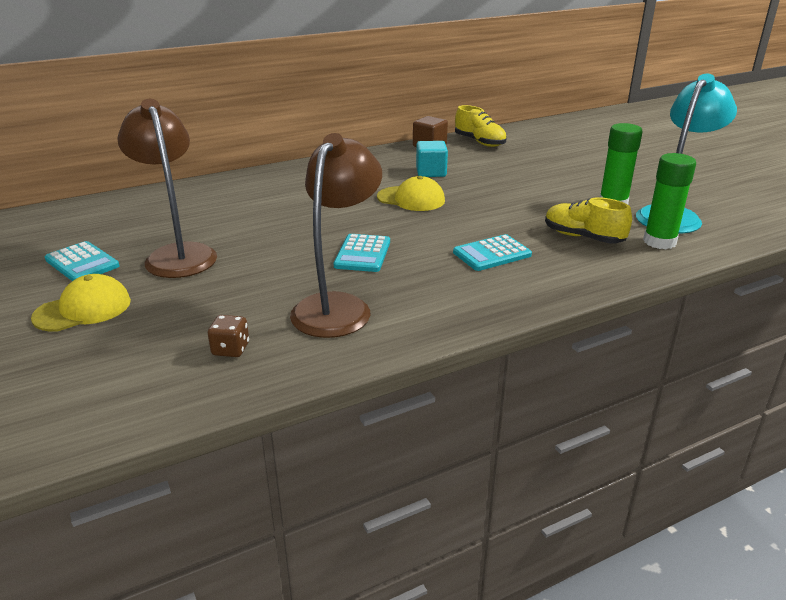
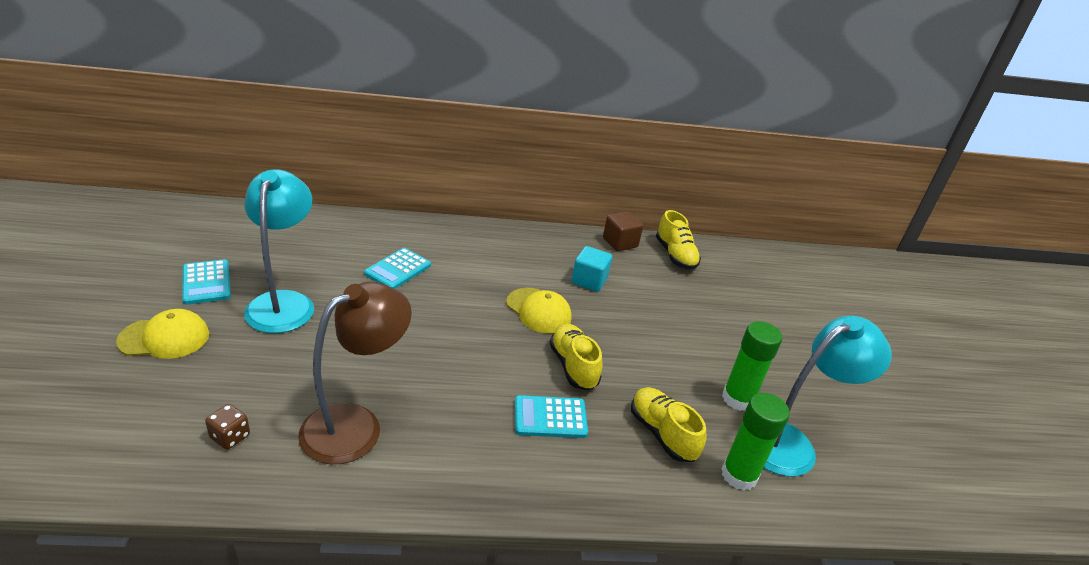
camera: 20 degrees right, 5 degrees up
(178, 254) = (284, 302): brown lamp -> turquoise lamp
(363, 254) = (433, 367): turquoise calculator -> turquoise calculator (398, 269)
(475, 221) = (573, 366): none -> yellow shoe

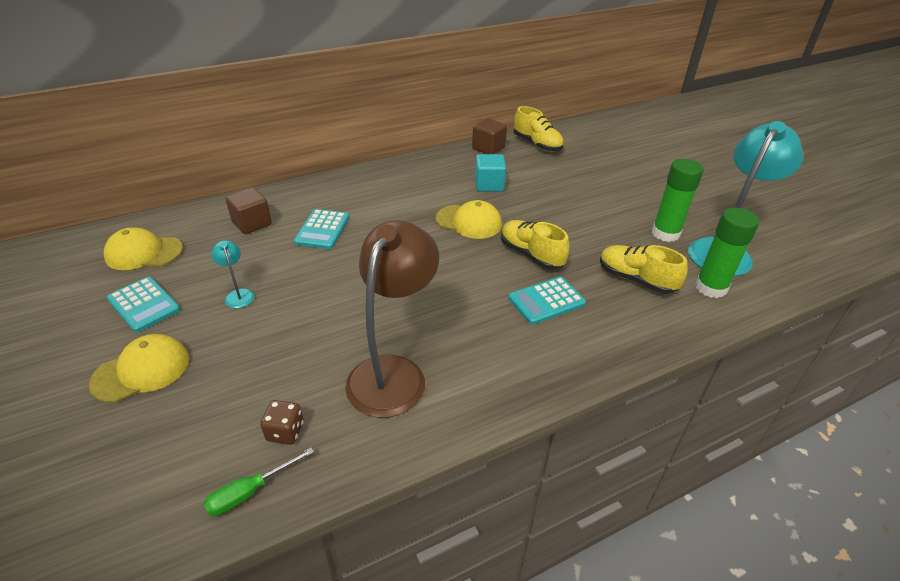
camera: 20 degrees left, 5 degrees up
(167, 473) = (250, 492): none -> green screwdriver
(239, 237) = (144, 253): none -> yellow cap
(284, 302) = (238, 294): turquoise lamp -> turquoise lamp, size x0.42
(343, 242) = (252, 223): none -> brown cube

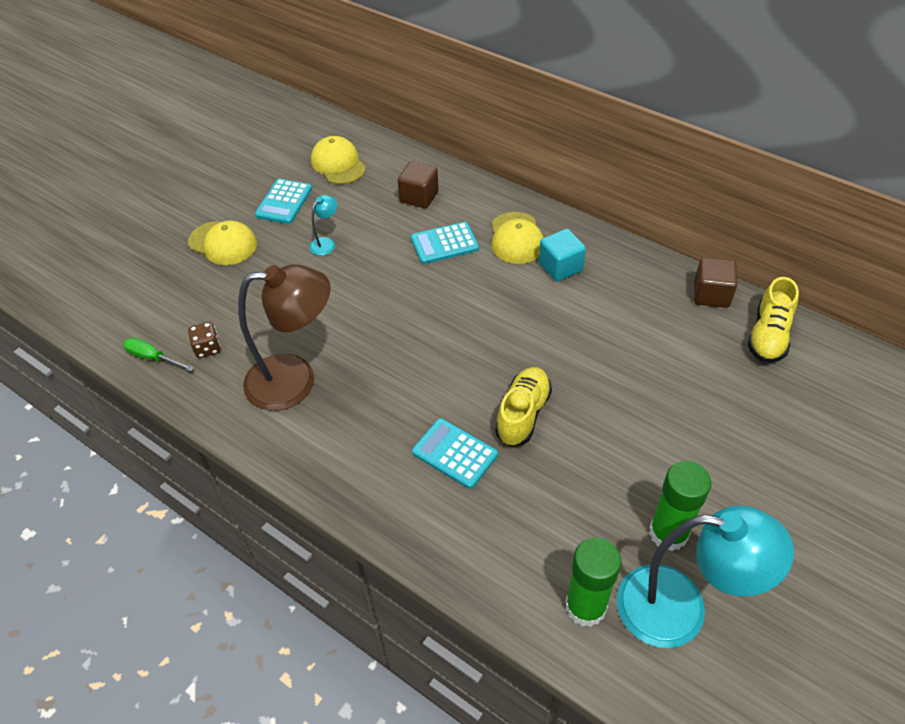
camera: 65 degrees right, 10 degrees up
(469, 222) = (541, 340): yellow cap -> yellow cap (516, 238)
(489, 185) = (628, 328): turquoise cube -> turquoise cube (560, 267)
(636, 279) = (547, 524): yellow shoe -> none

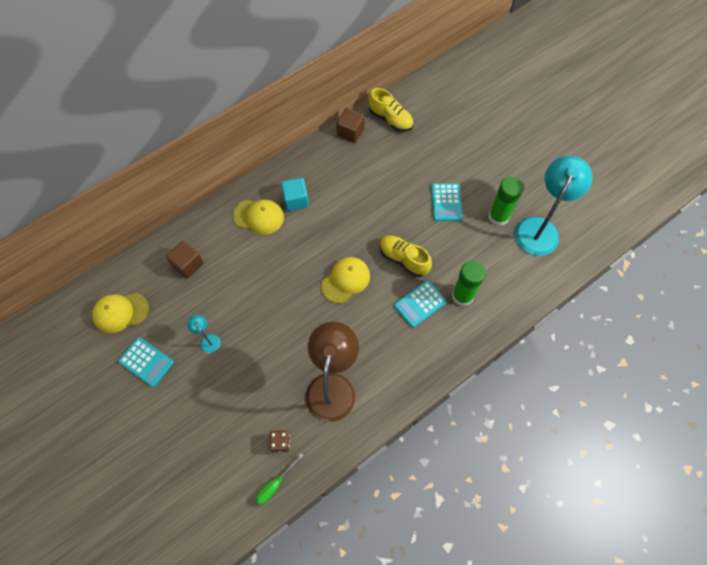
camera: 75 degrees left, 15 degrees up
(223, 243) = (173, 417): yellow cap -> yellow cap (345, 280)
(444, 244) = (244, 261): turquoise calculator -> turquoise calculator (446, 202)
(585, 607) = (529, 269): green glue stick -> green glue stick (462, 296)

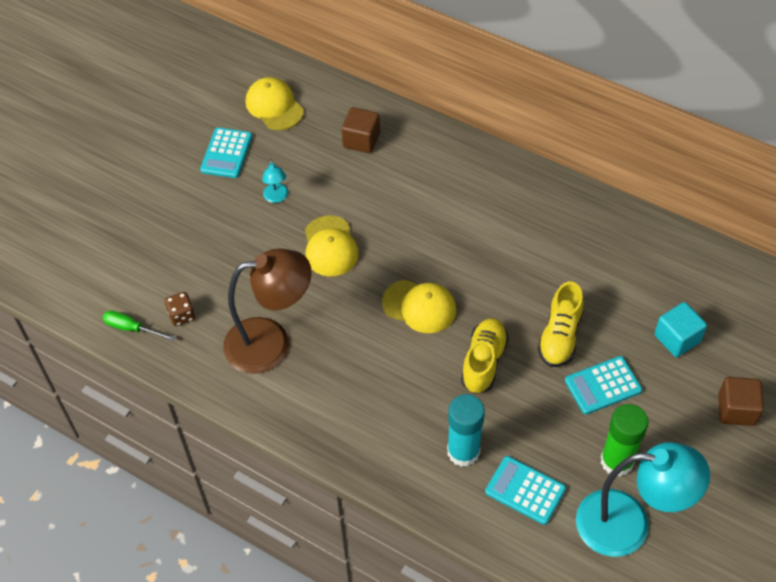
camera: 70 degrees right, 10 degrees down
(208, 340) = (276, 197): turquoise lamp -> turquoise lamp turned 135 degrees clockwise
(259, 216) = (462, 182): yellow cap -> yellow cap (330, 246)
(296, 200) = (507, 211): turquoise cube -> turquoise cube (677, 338)
(350, 132) = (649, 232): brown cube -> brown cube (736, 410)
(390, 119) = (702, 271): yellow shoe -> yellow shoe (560, 336)
(420, 304) = (426, 403): turquoise calculator -> turquoise calculator (525, 490)
(462, 296) = (463, 451): green glue stick -> turquoise glue stick

